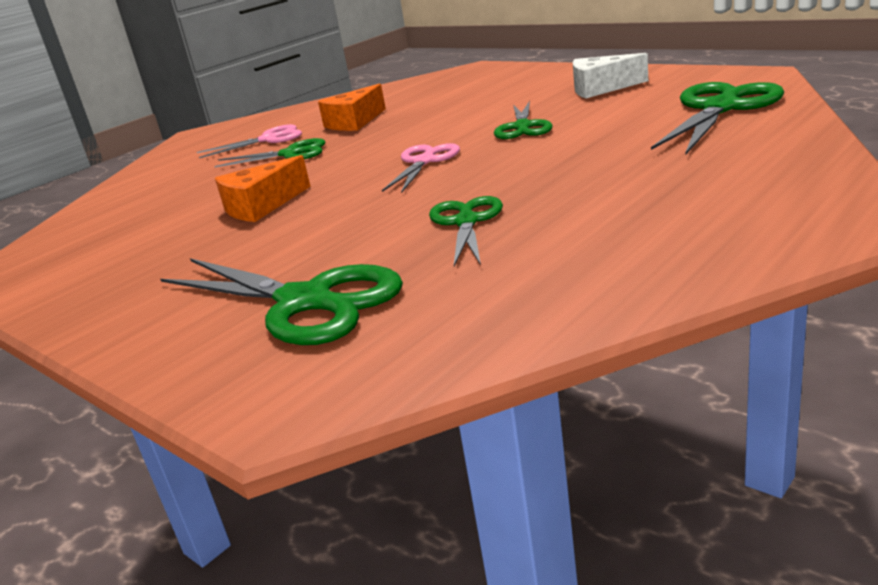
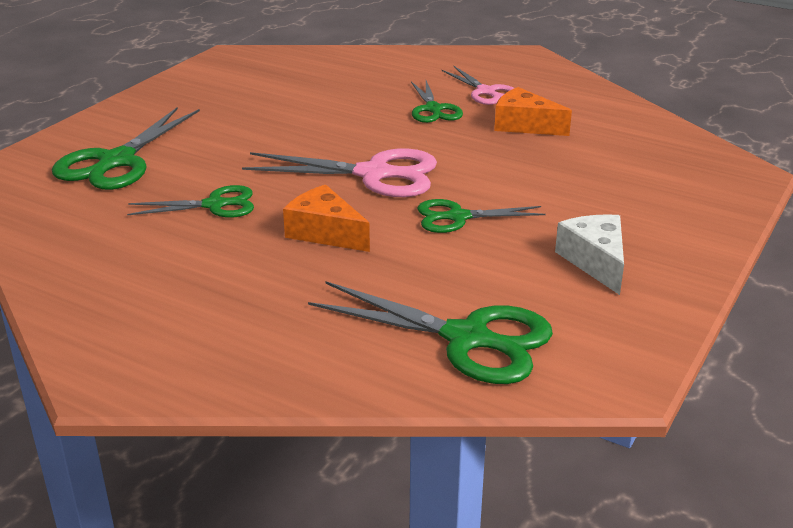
camera: 75 degrees right, 5 degrees up
(261, 206) = (303, 119): orange cheese -> orange cheese (325, 233)
(424, 162) = (374, 174): pink scissors -> pink scissors, size x1.64

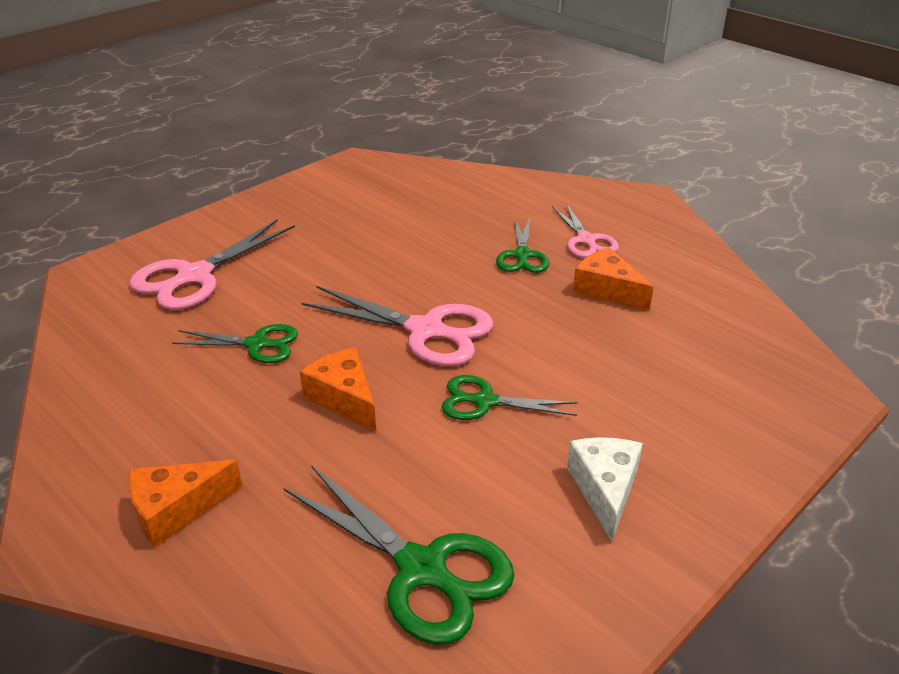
camera: 15 degrees right, 5 degrees up
(117, 161) = (195, 276): green scissors -> pink scissors
(211, 335) = (176, 510): none -> orange cheese

